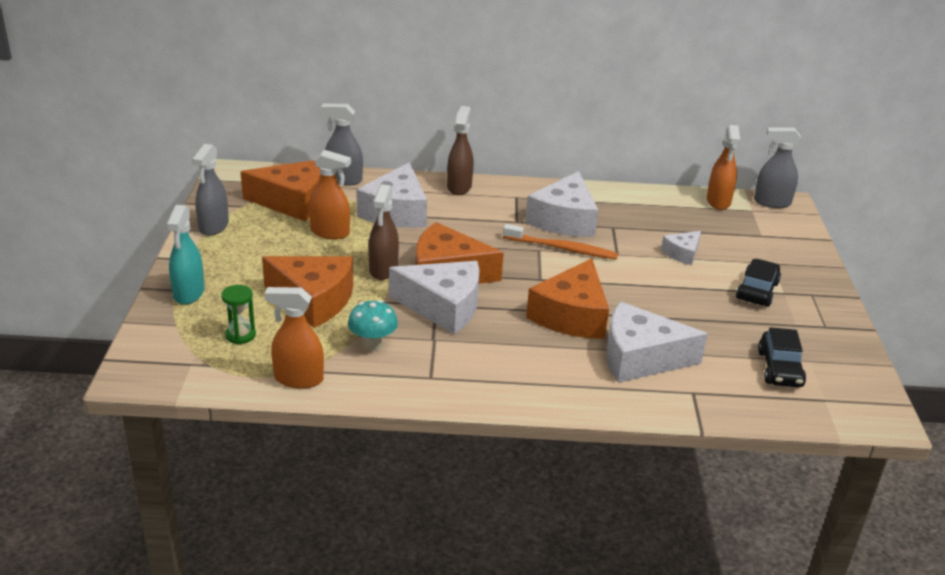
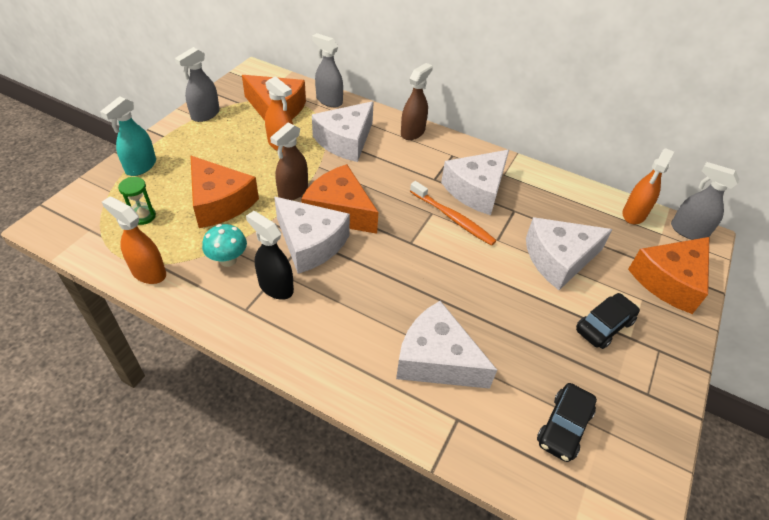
camera: 25 degrees right, 15 degrees up
(443, 351) = (275, 287): none -> black spray bottle
(571, 315) = (409, 290): orange cheese -> orange cheese (669, 281)
(682, 253) = (559, 259): white cheese -> white cheese, size x1.94

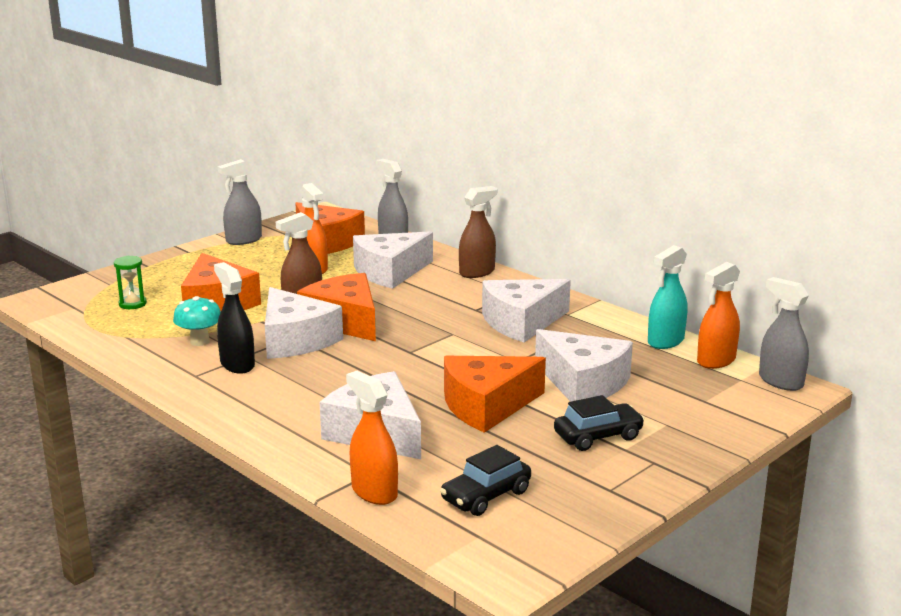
camera: 20 degrees right, 25 degrees down
(141, 166) = (151, 271): turquoise spray bottle -> turquoise spray bottle (665, 341)
(148, 272) = (114, 340): orange spray bottle -> orange spray bottle (374, 492)
(453, 218) = (475, 340): orange toothbrush -> none
(559, 259) = (583, 383): white cheese -> white cheese turned 135 degrees counterclockwise
(669, 281) = (717, 415): orange cheese -> orange cheese (487, 406)

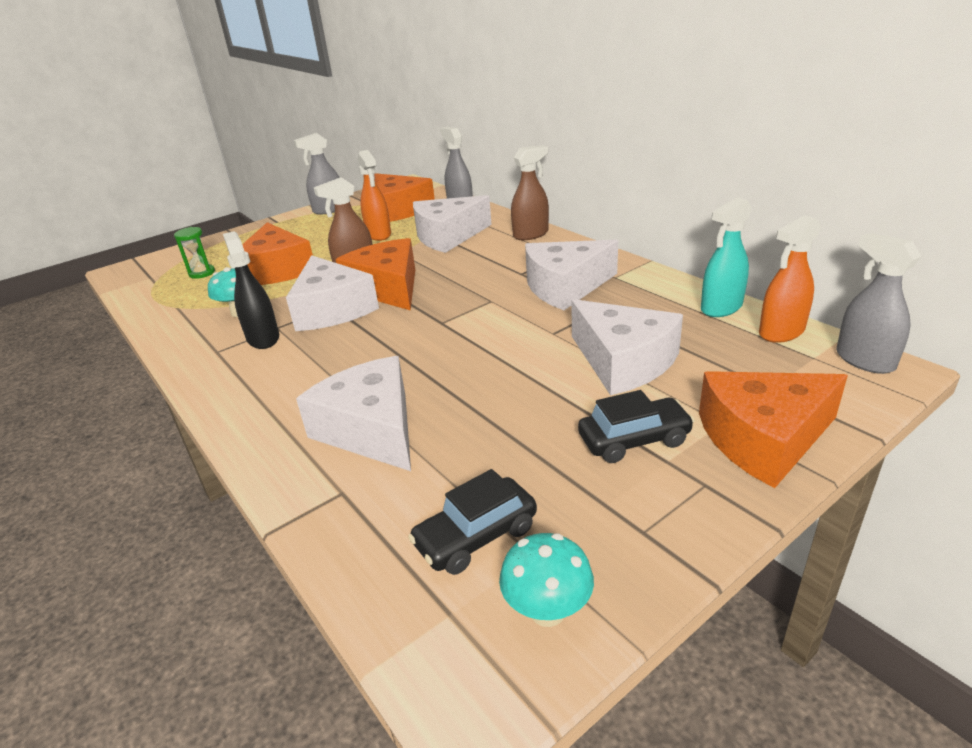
camera: 10 degrees right, 10 degrees up
(374, 492) = (338, 523): orange spray bottle -> none
(487, 406) = (507, 392): orange cheese -> orange cheese (763, 439)
(548, 532) = (547, 611): none -> turquoise mushroom

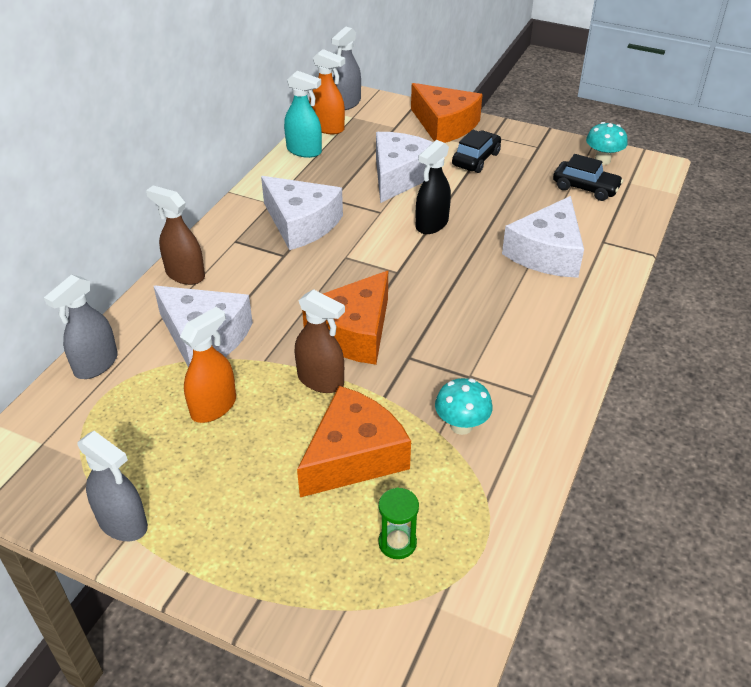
camera: 120 degrees left, 10 degrees up
(263, 338) = (492, 375): black spray bottle -> black spray bottle (431, 224)
(332, 309) = (415, 353): white cheese -> none
(399, 210) = (115, 426): orange cheese -> none
(634, 440) = (476, 159): black car -> black car turned 75 degrees clockwise

